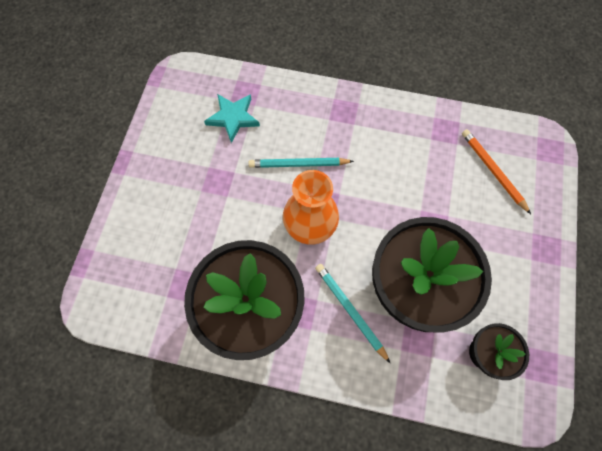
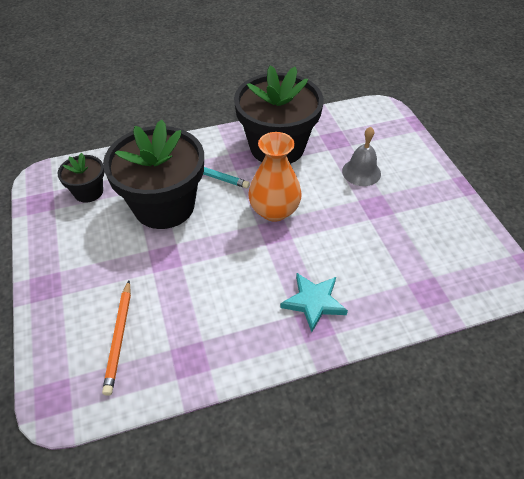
camera: 150 degrees right, 20 degrees down
(197, 226) = (361, 172): none -> grey bell
(233, 118) = (415, 261): turquoise star -> turquoise star (314, 302)
(298, 164) = (320, 250): turquoise pencil -> none
(493, 171) = (119, 338): orange pencil -> orange pencil turned 60 degrees clockwise

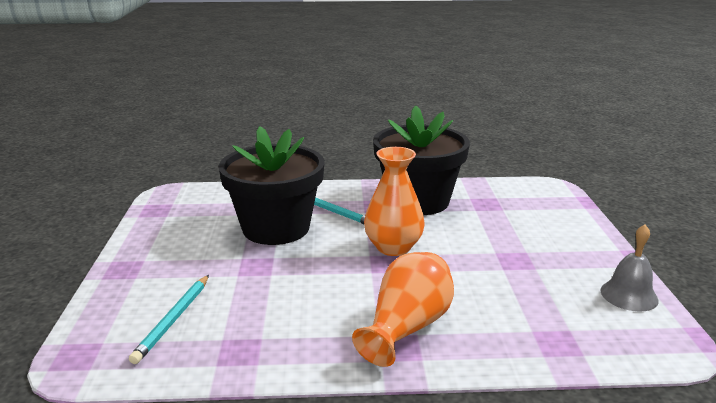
camera: 15 degrees right, 25 degrees down
(88, 192) = (206, 208): black flower pot -> none
(119, 338) = (173, 320): orange pencil -> turquoise pencil
(314, 302) = (407, 327): turquoise star -> orange vase
(361, 172) = (507, 231): grey bell -> grey bell (629, 295)

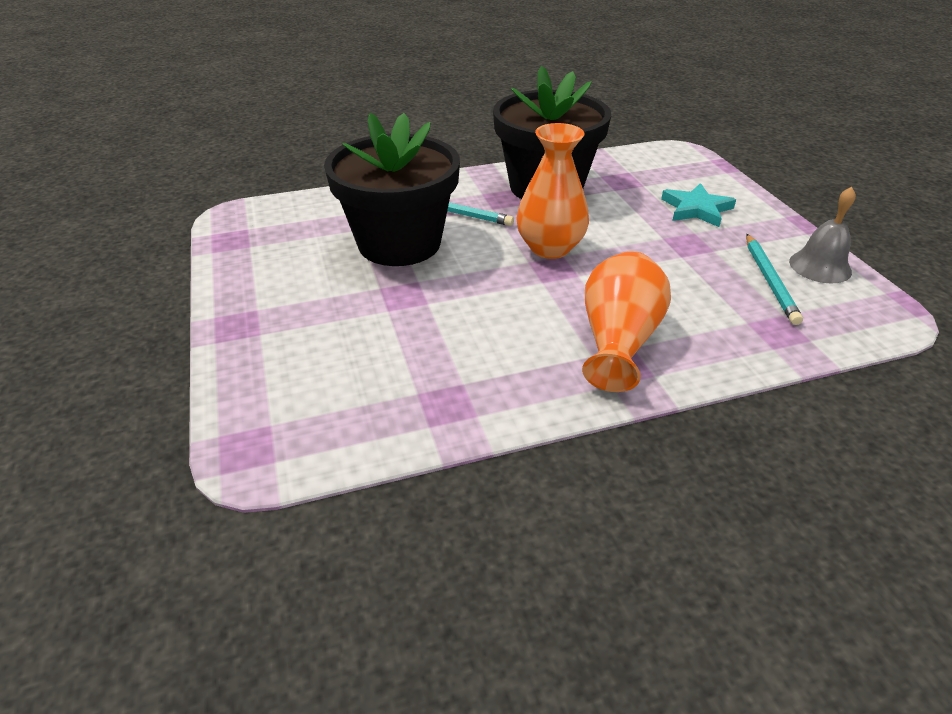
camera: 15 degrees left, 15 degrees up
(173, 320) = (343, 380): turquoise pencil -> turquoise pencil (769, 281)
(539, 233) = (696, 209): none -> turquoise star

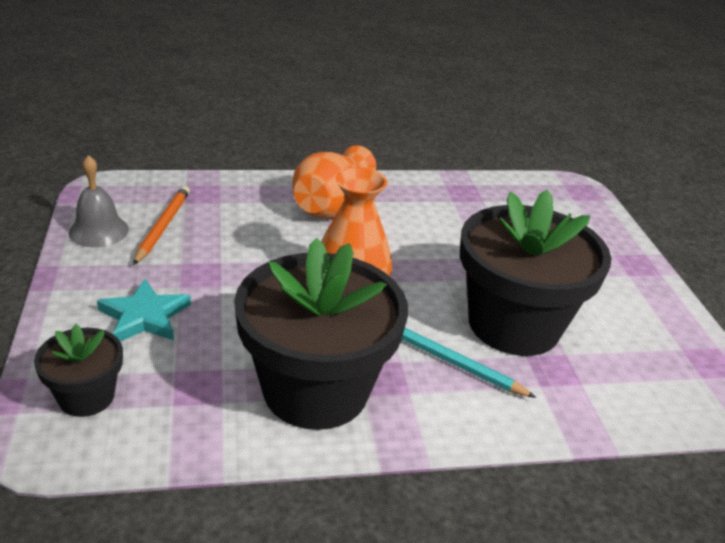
camera: 175 degrees left, 5 degrees down
(681, 168) = (86, 397): none -> black flower pot
(769, 281) = (163, 227): turquoise pencil -> orange pencil

